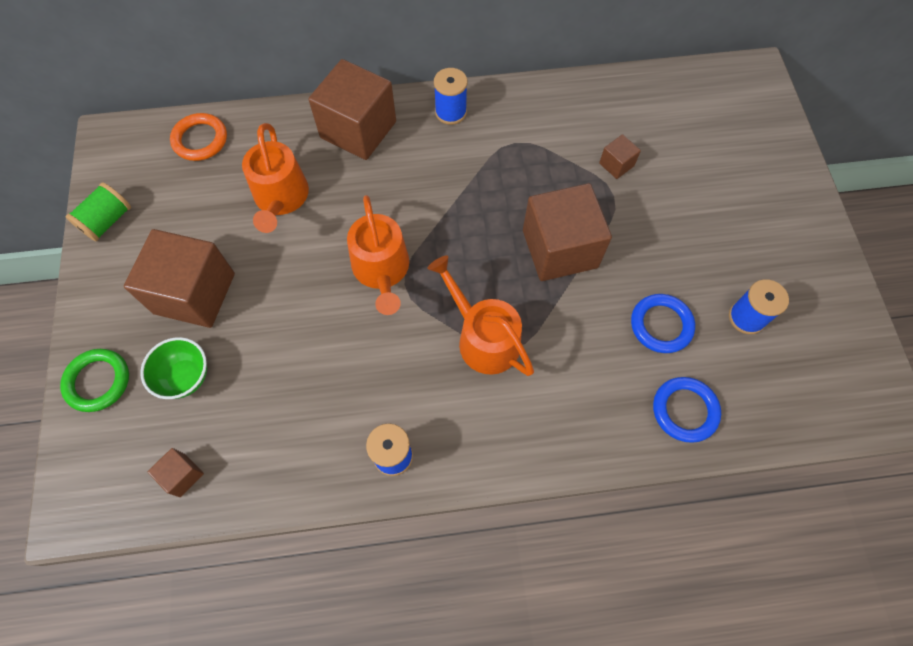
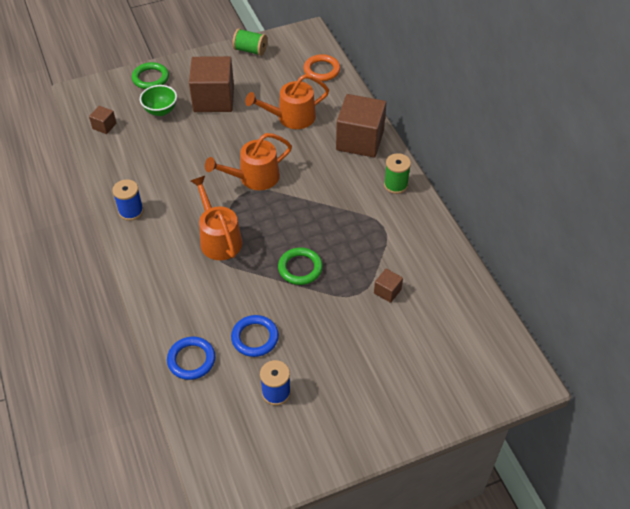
camera: 75 degrees right, 15 degrees down
(450, 112) = (395, 185): blue spool -> green spool
(483, 338) = (219, 239): orange watering can -> orange watering can turned 60 degrees counterclockwise
(560, 249) = (300, 268): brown cube -> green ring

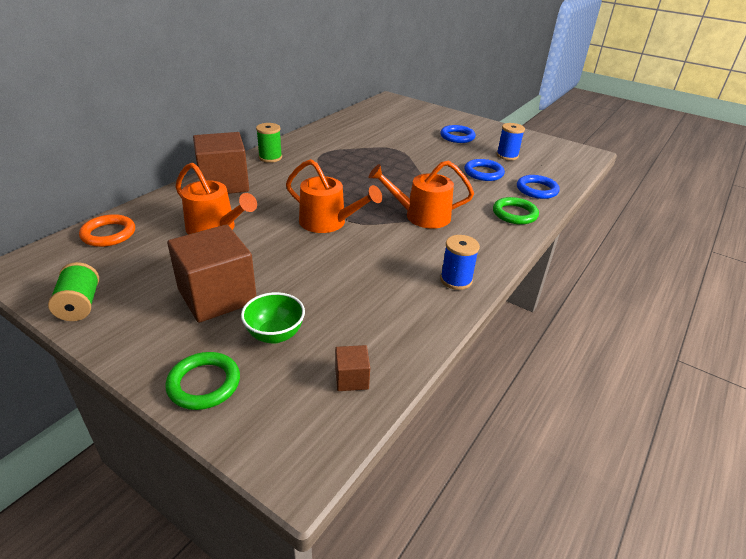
camera: 125 degrees left, 15 degrees down
(219, 239) = (421, 216): orange watering can -> orange watering can turned 60 degrees clockwise
(300, 268) = (403, 173): green ring -> green ring (514, 214)
(356, 376) = (457, 137): none -> blue ring
(387, 291) = (381, 140): brown cube -> none

